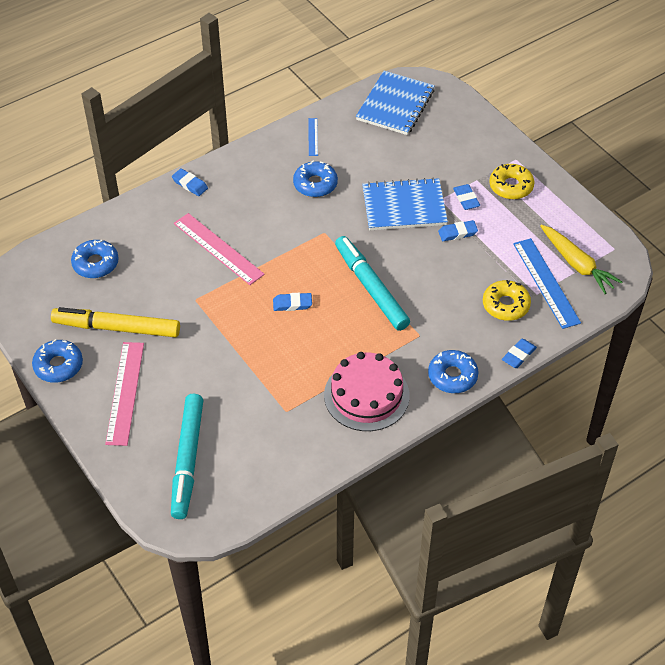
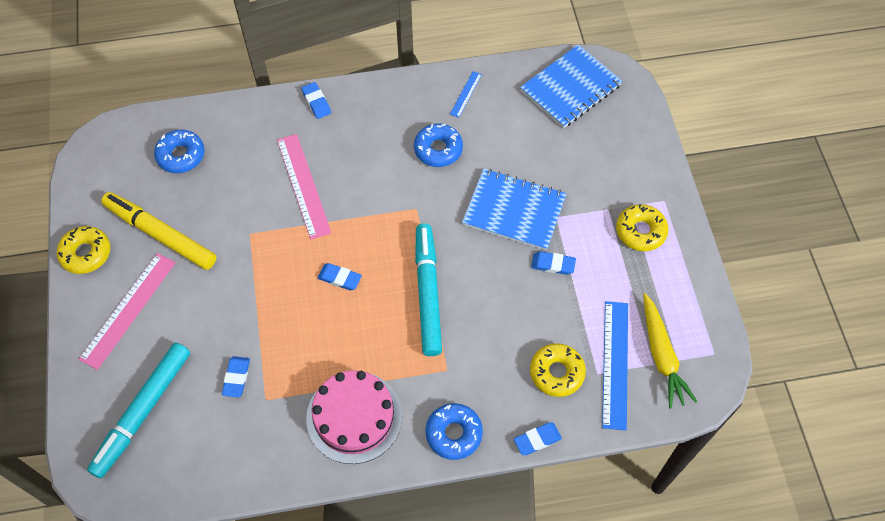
camera: 25 degrees right, 10 degrees up
(58, 365) = (86, 253): blue donut -> yellow donut
(466, 199) = (584, 228): blue eraser -> blue eraser (236, 378)

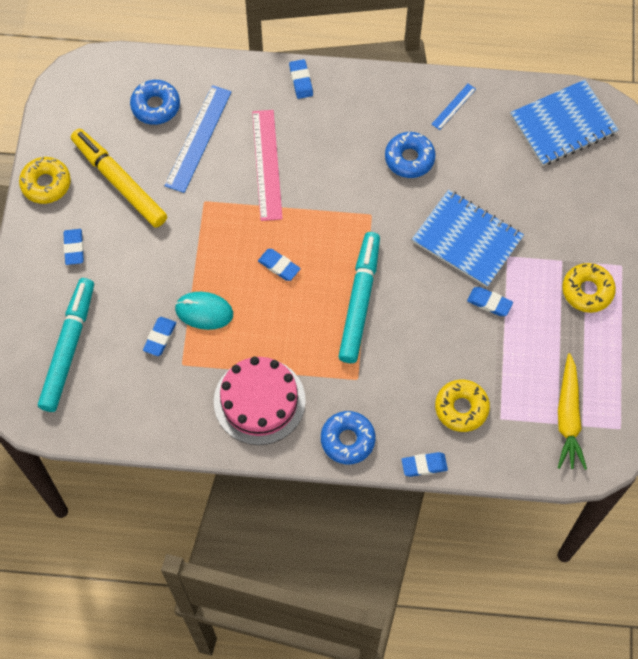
camera: 15 degrees right, 5 degrees up
(128, 310) = (74, 248): pink ruler -> blue eraser
(143, 412) = (68, 348): turquoise marker -> turquoise marker turned 150 degrees clockwise
(275, 341) = (204, 311): none -> turquoise mouse
(615, 364) = (520, 414): blue ruler -> blue ruler (198, 138)

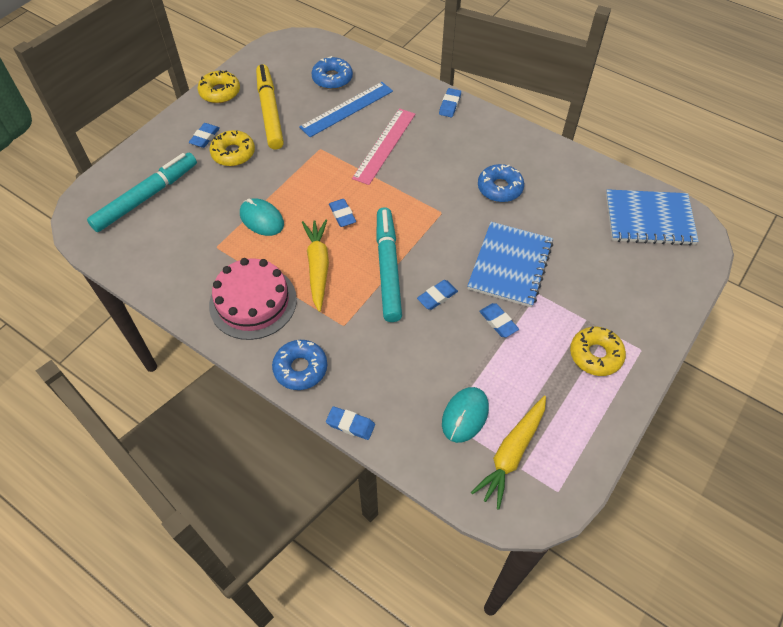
camera: 30 degrees right, 10 degrees down
(160, 337) = (215, 221): blue eraser -> blue eraser (437, 296)
(294, 334) = (318, 267): none -> yellow carrot
(359, 301) = (388, 268): turquoise marker -> turquoise marker turned 45 degrees counterclockwise
(454, 106) = (560, 169): blue ruler -> none
(461, 408) = (416, 394): yellow donut -> yellow donut (233, 153)
(467, 240) = (510, 265): blue notebook -> blue notebook turned 45 degrees clockwise
(512, 405) = (465, 415): none -> turquoise mouse

